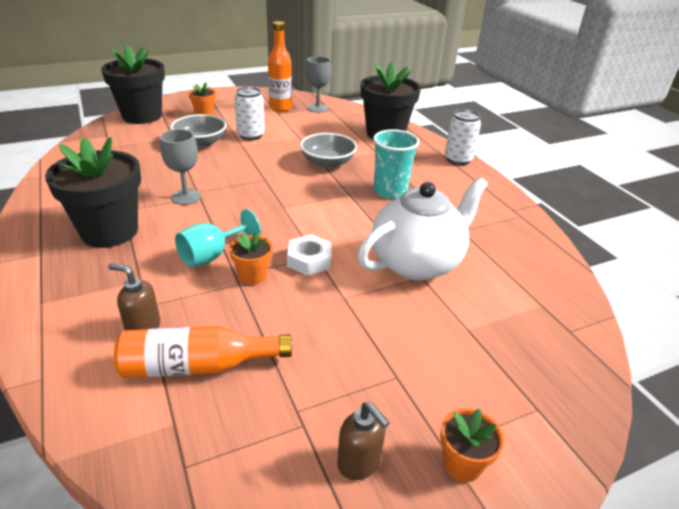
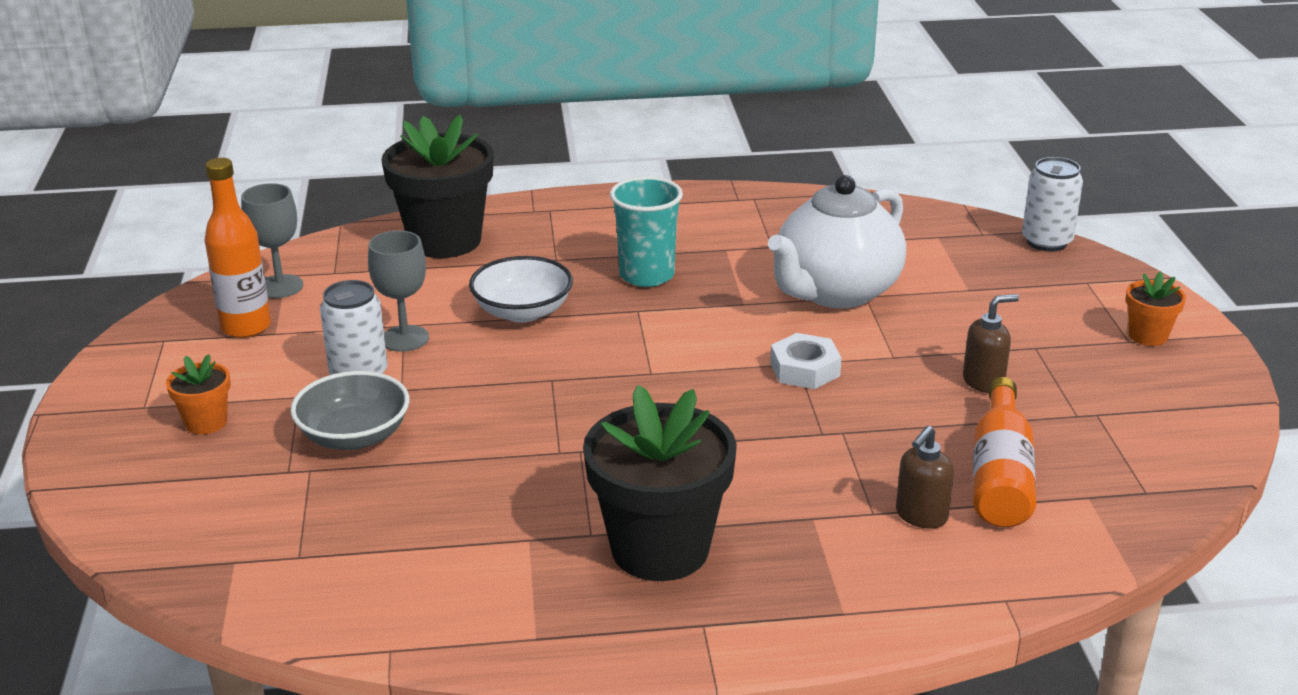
camera: 70 degrees left, 5 degrees down
(142, 116) = (151, 509): black flower pot -> none
(186, 197) = (575, 464): grey goblet -> grey goblet (405, 338)
(212, 255) = (767, 449): turquoise goblet -> none
(252, 276) = (828, 419): orange flower pot -> none
(328, 162) = (522, 312): grey bowl -> white bowl
(359, 463) = (1145, 389): brown soap dispenser -> brown soap dispenser (984, 382)
(417, 262) = (835, 292): white teapot -> white teapot turned 120 degrees counterclockwise
(458, 159) = (576, 201): white can -> white can (1046, 242)

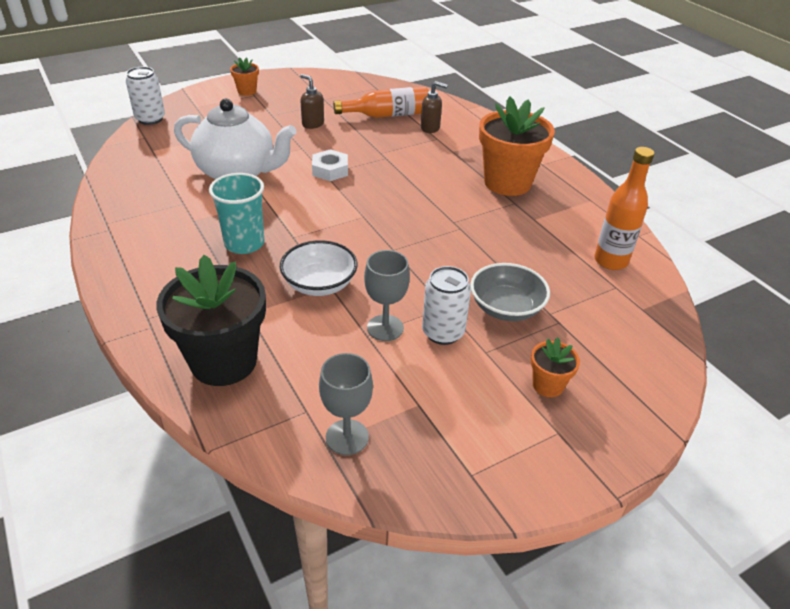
camera: 115 degrees left, 10 degrees up
(246, 327) = (421, 427): orange bottle -> orange bottle (610, 261)
(660, 549) = (507, 183): black flower pot -> orange flower pot

